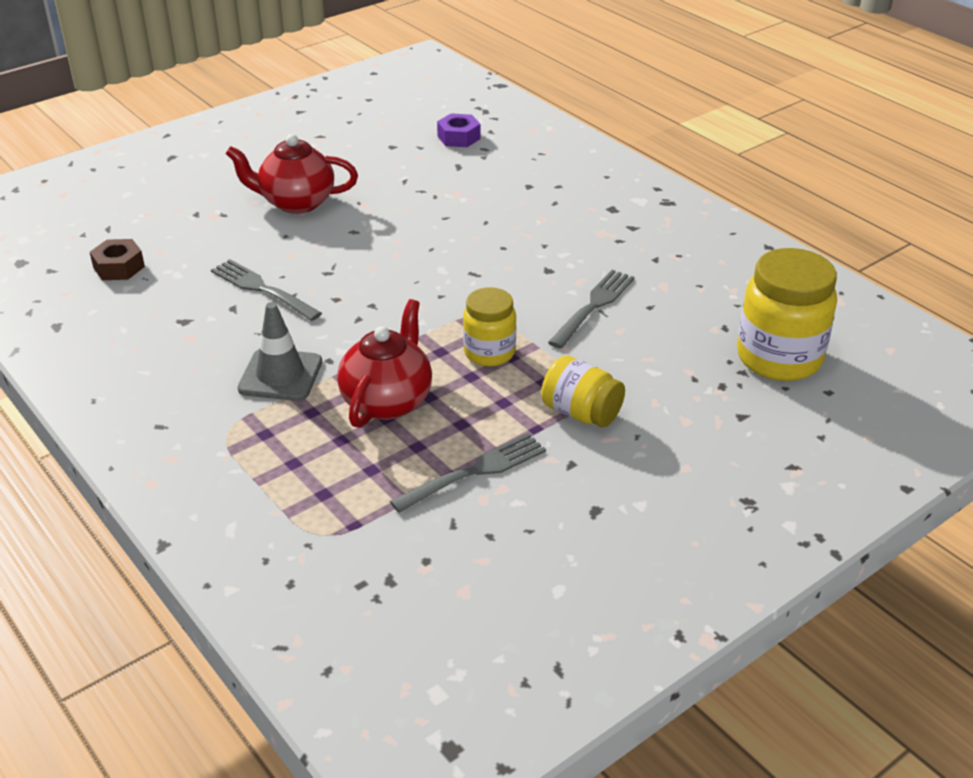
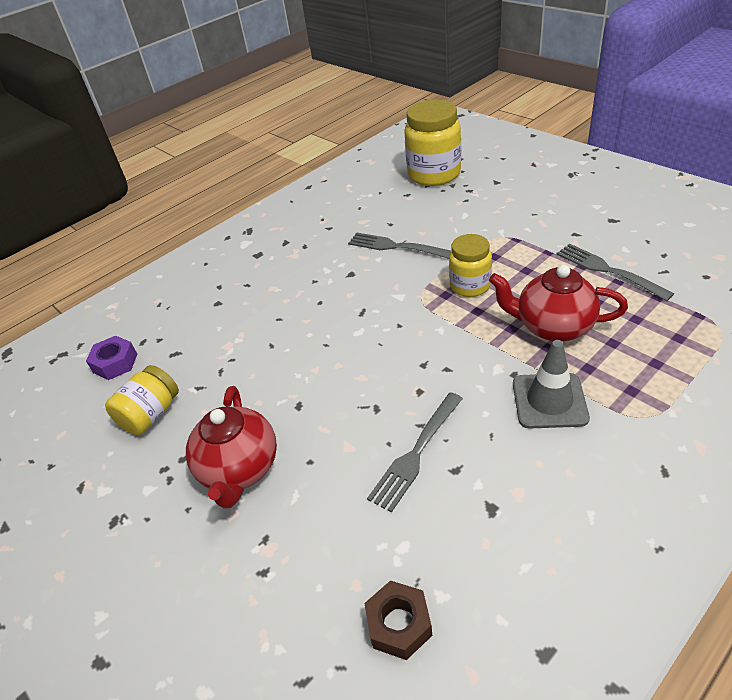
camera: 90 degrees left, 5 degrees up
(581, 413) = (522, 236): yellow jar -> yellow jar (151, 414)

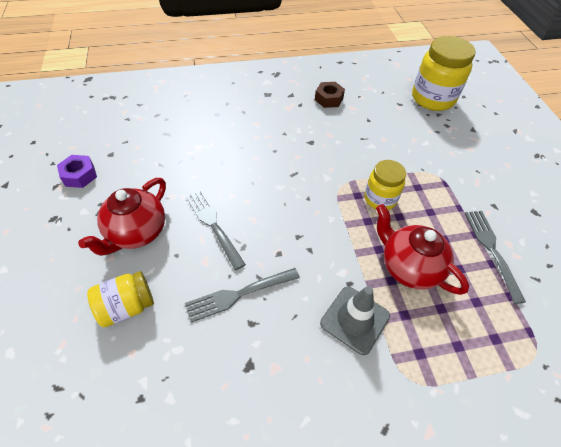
camera: 25 degrees right, 10 degrees up
(115, 363) = (132, 120): purple nut -> purple nut (79, 175)
(151, 414) = (122, 165): yellow jar -> yellow jar (127, 307)
(396, 246) = (357, 139): grey fork -> grey fork (214, 226)
(399, 624) = (132, 396): brown nut -> brown nut (328, 99)

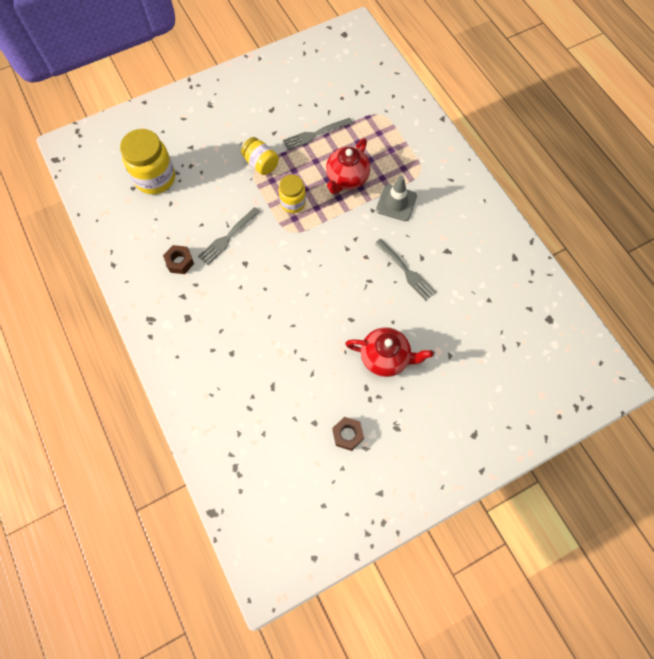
camera: 105 degrees left, 15 degrees up
(79, 175) = (347, 435): purple nut -> brown nut
(127, 307) = (442, 335): yellow jar -> yellow jar (261, 164)
(214, 226) = (359, 306): grey fork -> grey fork (228, 237)

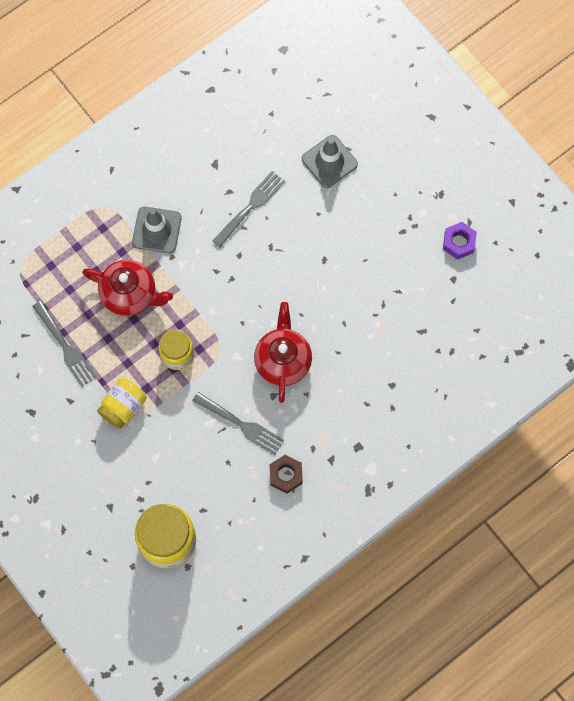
camera: 100 degrees left, 5 degrees up
(347, 435) = (459, 243): brown nut -> purple nut
(385, 358) = (363, 216): red teapot -> red teapot (283, 361)
(439, 338) = (329, 161): none -> grey traffic cone

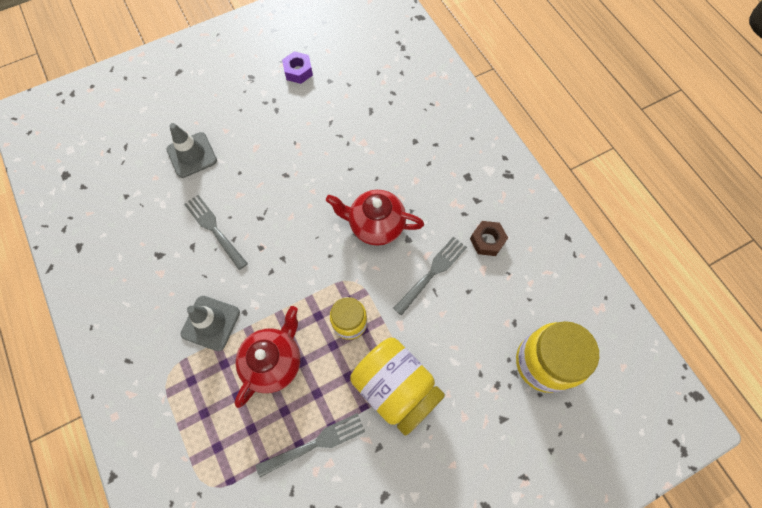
camera: 80 degrees left, 5 degrees down
(123, 407) = (396, 388): yellow jar -> yellow jar, size x1.65

